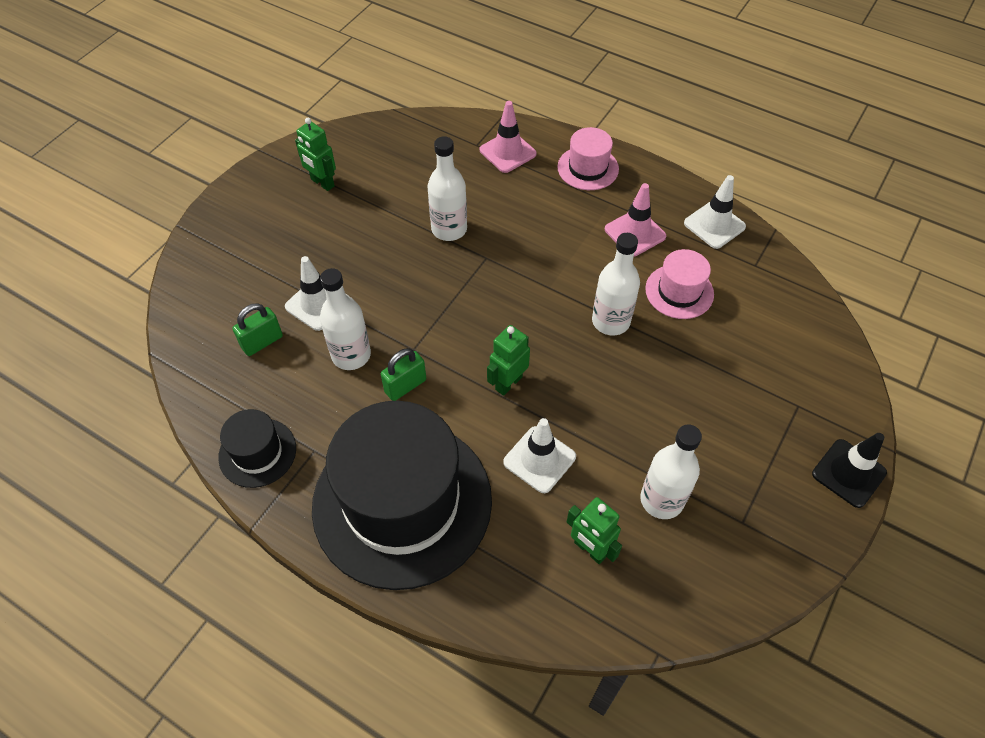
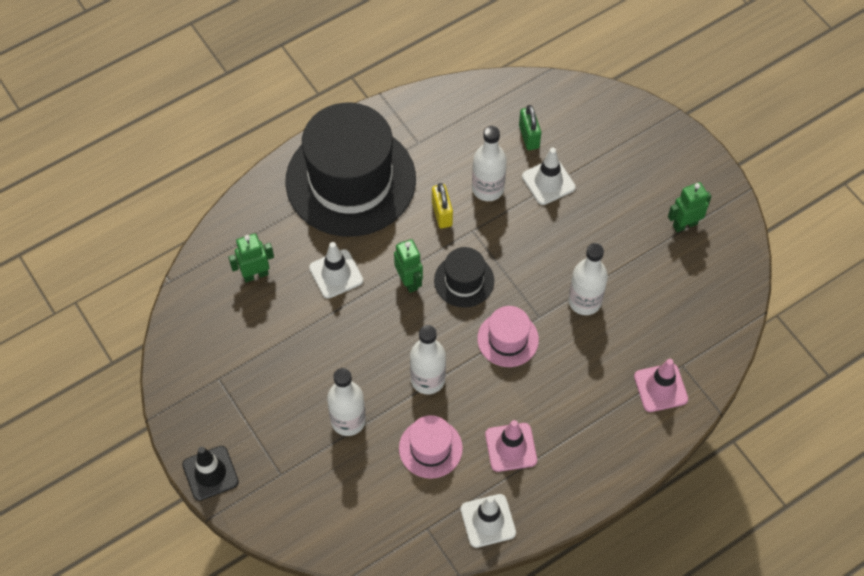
camera: 115 degrees right, 5 degrees up
(257, 452) = (434, 110): black hat -> black hat (464, 280)
(405, 386) = (442, 214): green padlock -> yellow padlock
(588, 168) = (609, 448): pink hat -> pink hat (508, 339)
(661, 500) = (263, 336): white bottle -> white bottle (348, 420)

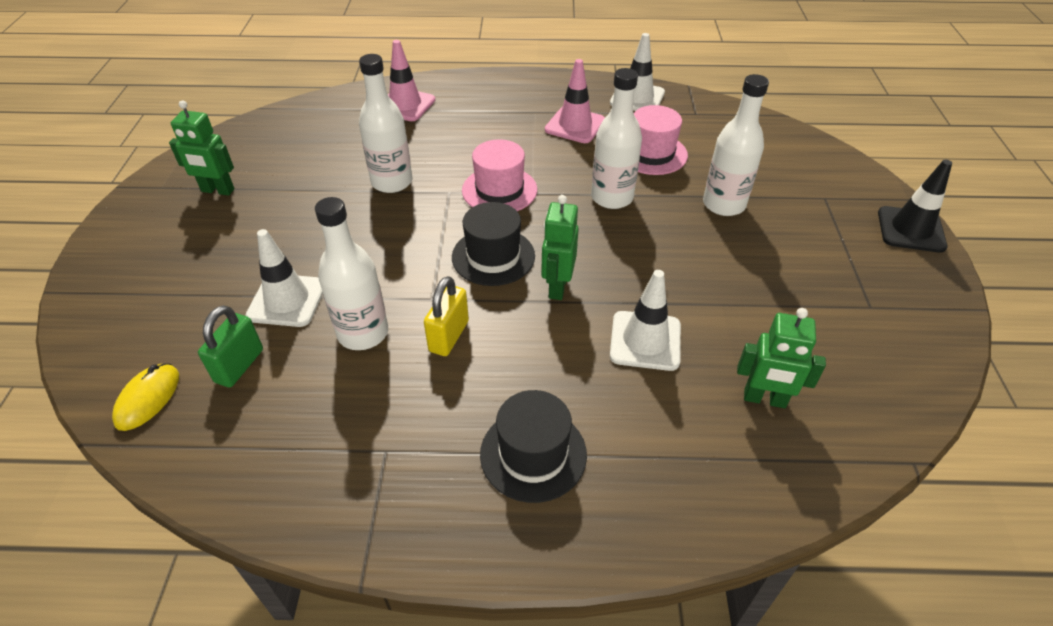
camera: 145 degrees left, 15 degrees down
(350, 180) = (533, 454): black hat -> black hat, size x0.44
(551, 99) = (148, 398): none -> yellow mouse

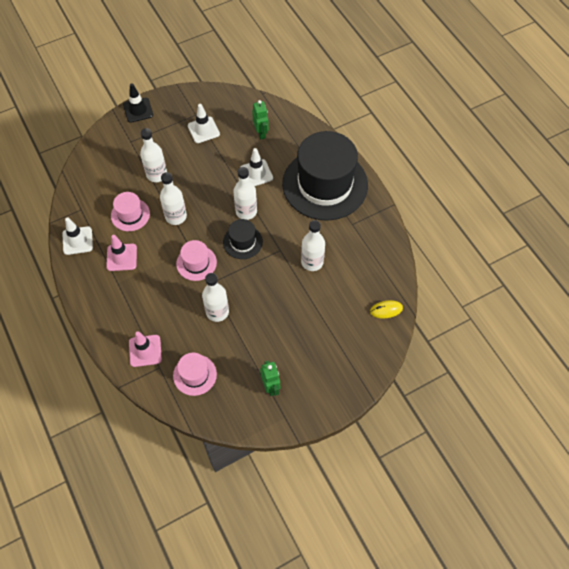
camera: 120 degrees left, 15 degrees up
(239, 366) = (353, 292): green padlock -> none
(287, 300) = (314, 300): white traffic cone -> white traffic cone (203, 130)
(323, 132) = (195, 375): none -> pink hat
(449, 336) = (294, 233): yellow padlock -> none
(533, 454) = (325, 184): black hat -> black hat, size x2.25
(557, 287) = (246, 211): green robot -> white bottle

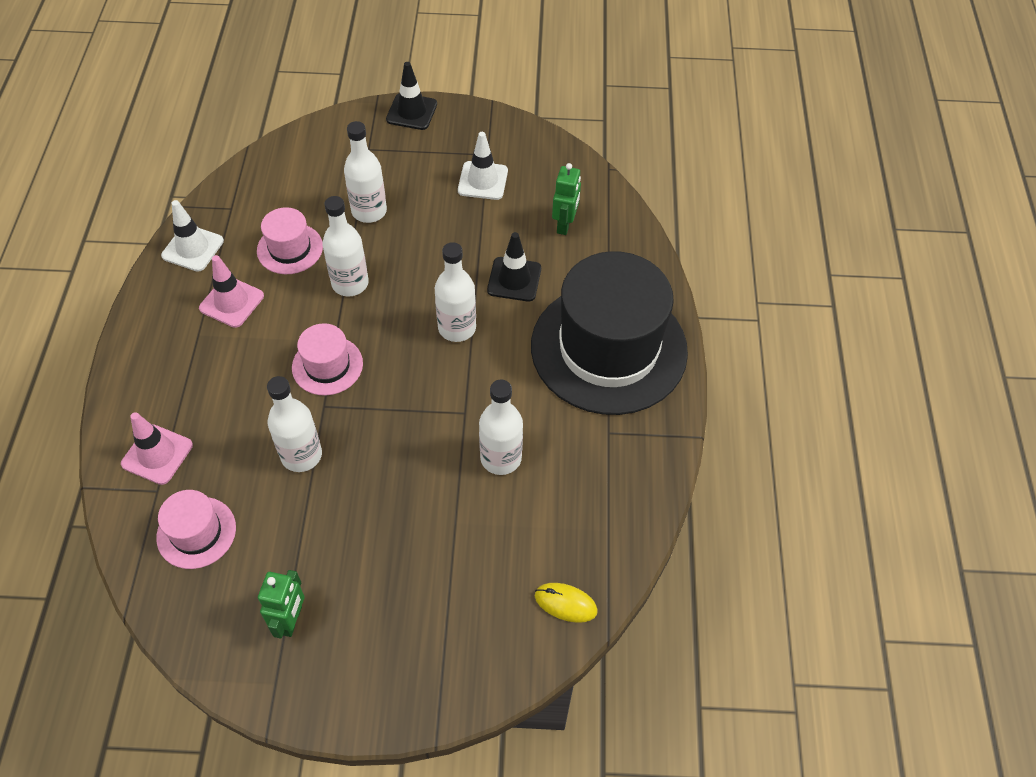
camera: 30 degrees right, 5 degrees down
(242, 242) = (418, 370): black hat -> none
(256, 173) = (514, 279): white traffic cone -> black traffic cone

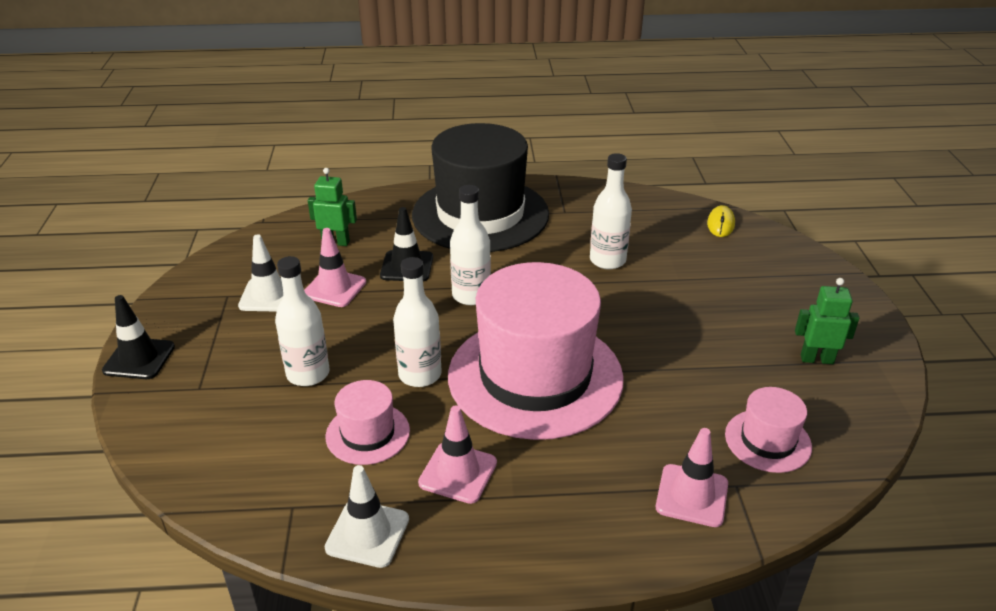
camera: 95 degrees left, 20 degrees down
(301, 455) = (649, 379): white bottle -> none
(327, 365) = (535, 376): pink hat -> pink hat, size x2.25
(486, 225) = (334, 288): none -> pink traffic cone

